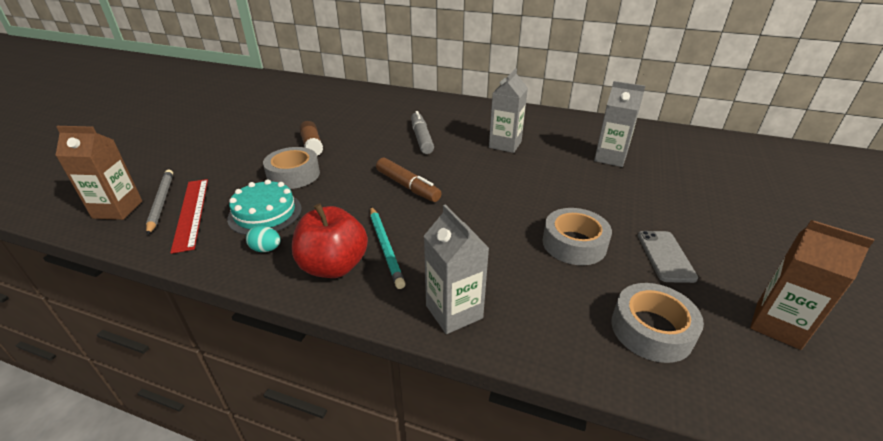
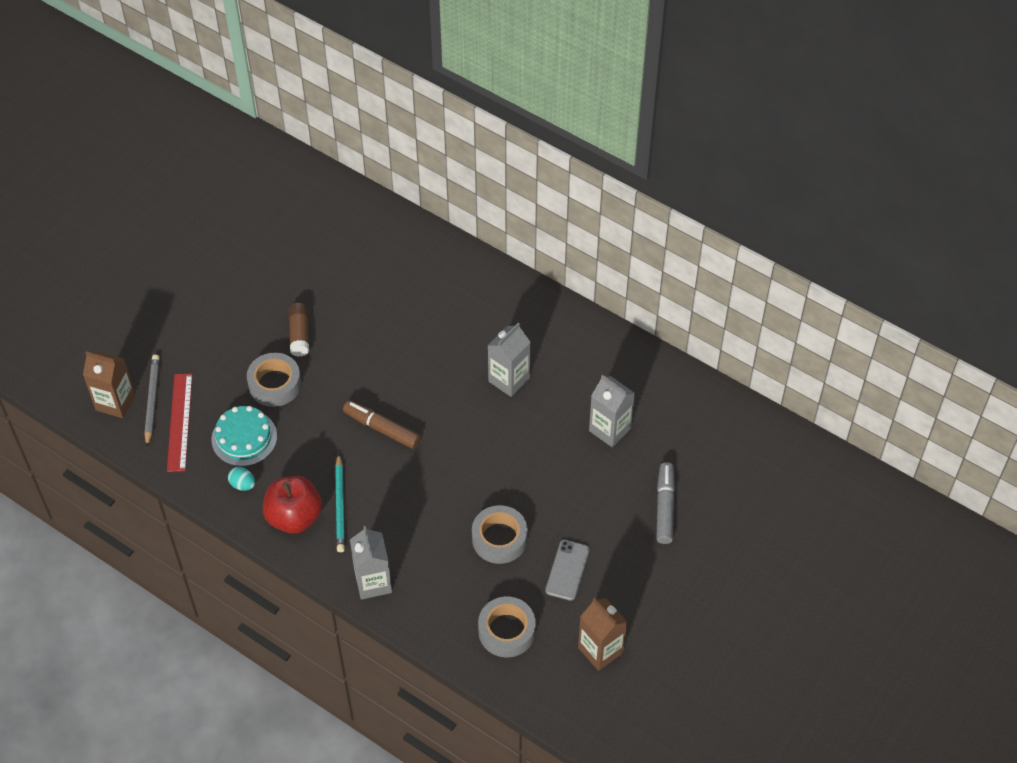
camera: 15 degrees right, 20 degrees up
(408, 186) = (382, 428): brown marker -> brown marker turned 150 degrees clockwise
(421, 138) = (421, 346): grey marker -> grey marker (664, 507)

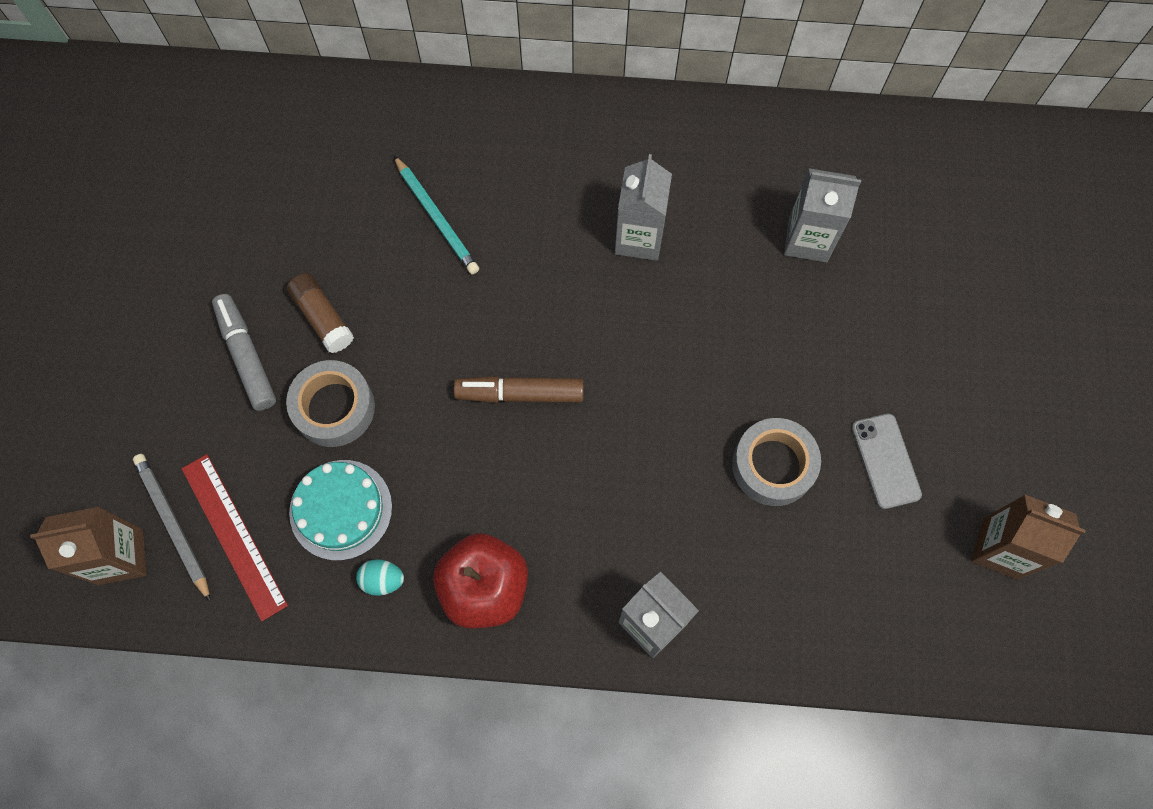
camera: 30 degrees left, 15 degrees up
(340, 505) = (536, 536): turquoise pencil -> turquoise pencil (436, 217)
(506, 631) = (868, 591): grey tape -> none
(664, 507) = (943, 307): grey marker -> grey marker (246, 356)

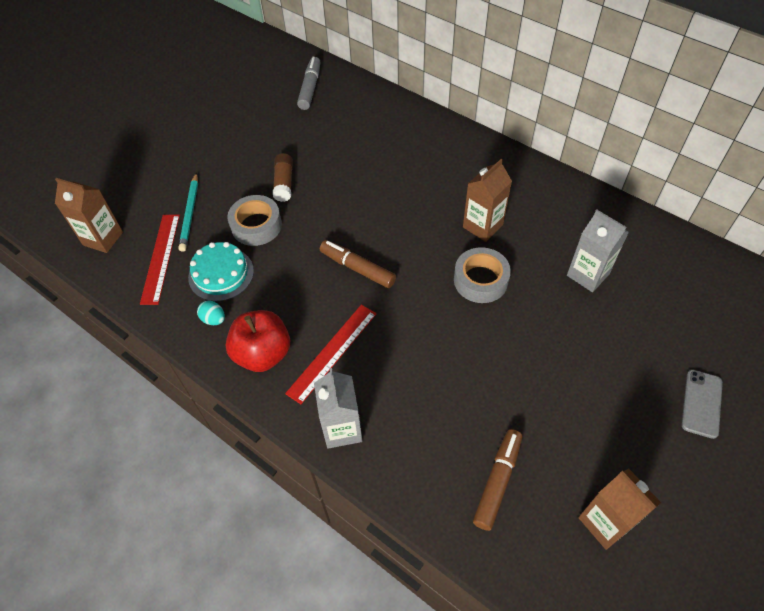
camera: 35 degrees right, 15 degrees down
(173, 525) = (138, 238): grey pencil -> none
(246, 356) = (234, 182): grey marker -> grey marker (310, 88)
(436, 217) = (377, 166): turquoise pencil -> turquoise pencil (190, 213)
(571, 531) = (332, 352): none -> red ruler
(639, 238) = (482, 226): grey carton -> brown carton
(773, 465) = (480, 384): grey tape -> grey tape (480, 280)
(865, 574) = (497, 481): none -> brown marker
(885, 461) = (557, 422): grey phone -> grey phone (701, 403)

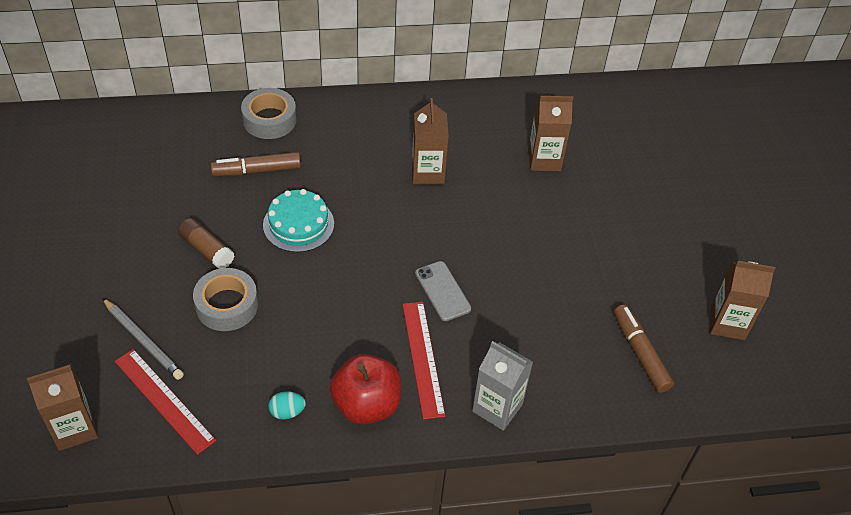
camera: 50 degrees left, 5 degrees down
(190, 213) = (143, 340): turquoise pencil -> grey pencil
(221, 274) = (245, 370): turquoise cake -> turquoise cake (298, 224)
(310, 88) = (123, 144): grey marker -> none
(357, 268) = (364, 277): brown marker -> brown marker (257, 170)
(480, 280) = (473, 217): grey tape -> grey tape (269, 120)
(588, 274) = (544, 160): grey carton -> brown carton
(701, 403) = (703, 200): grey phone -> grey phone (442, 291)

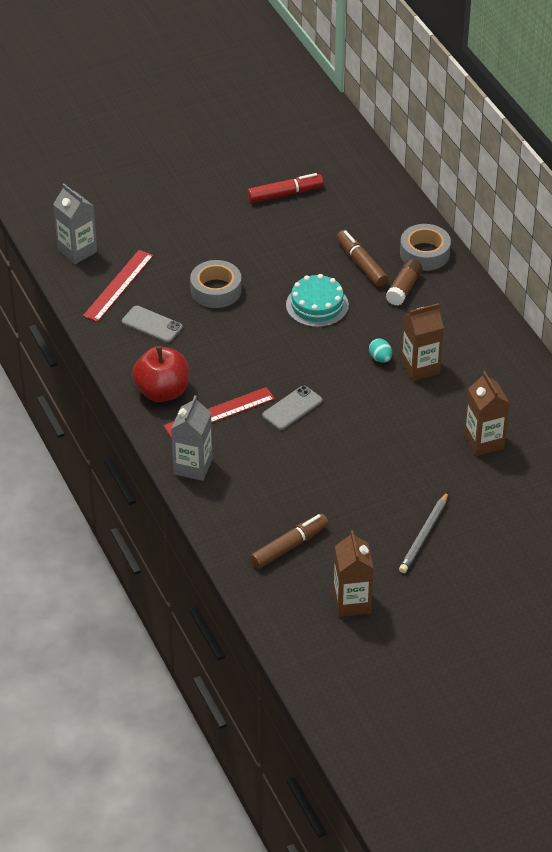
camera: 75 degrees right, 5 degrees down
(74, 428) = (77, 251): brown carton -> grey carton
(109, 198) = (285, 194): none -> red marker
(143, 340) = (163, 258): grey pencil -> grey pencil (424, 535)
(207, 250) = (263, 262): brown glue stick -> brown glue stick (403, 288)
(250, 384) = (152, 324): none -> grey phone
(287, 412) = (137, 351): turquoise egg -> turquoise egg (380, 358)

